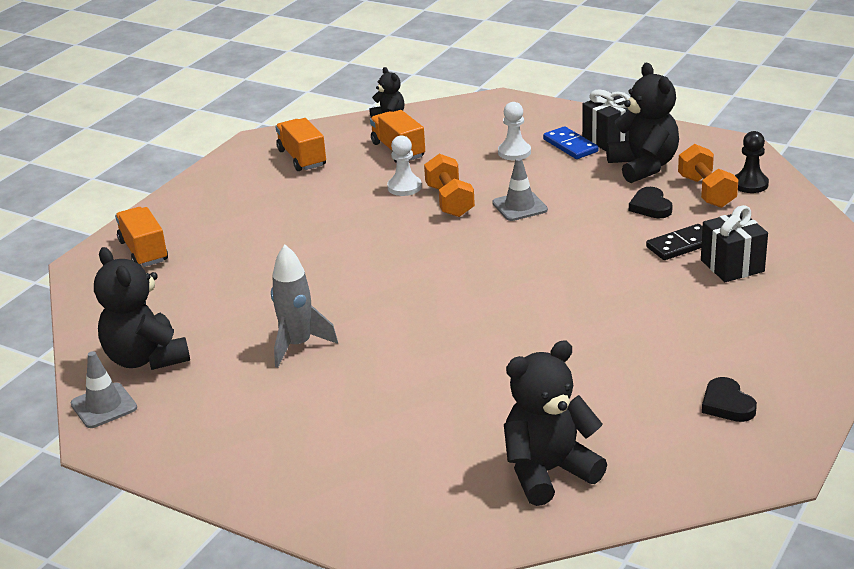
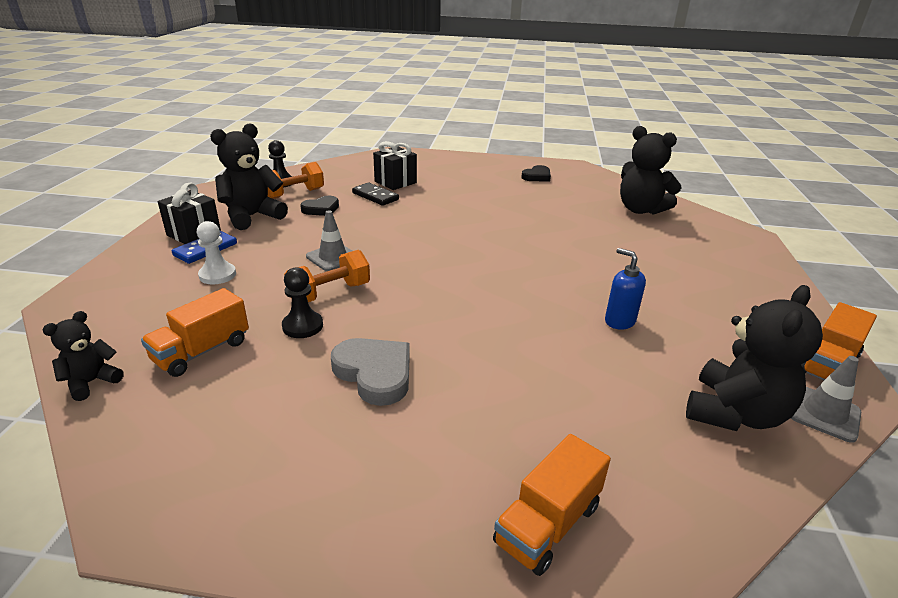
camera: 115 degrees left, 0 degrees up
(298, 345) = (619, 321): grey rocket -> blue soap dispenser
(302, 158) = (218, 437): orange truck -> orange truck (828, 364)
(321, 212) = (375, 373): none -> grey heart
(404, 187) = (302, 326): white pawn -> black pawn

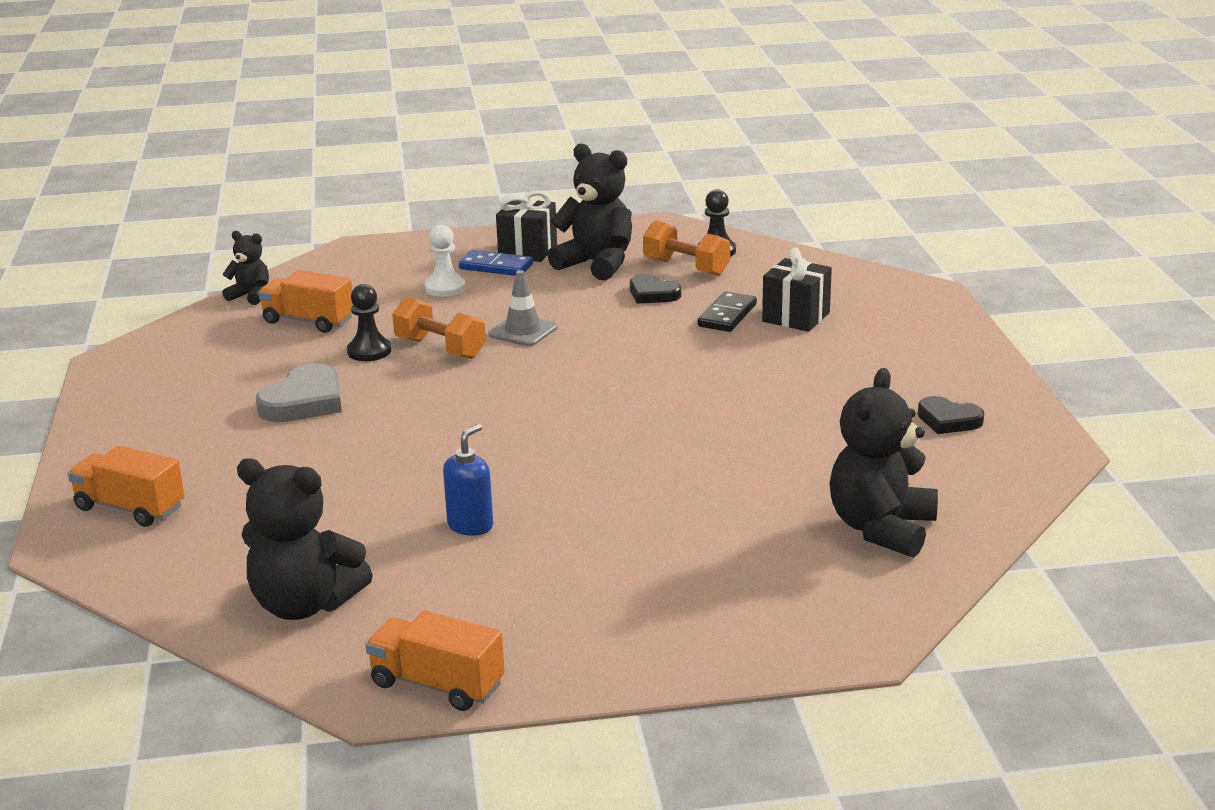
camera: 75 degrees right, 5 degrees down
(824, 414) = (323, 668): grey traffic cone -> none

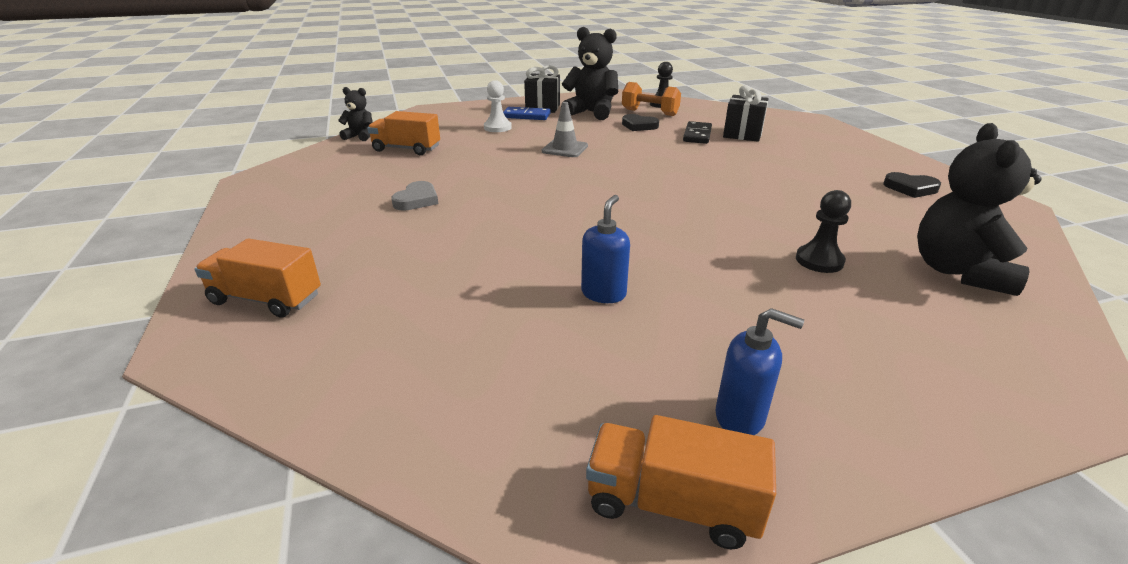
camera: 10 degrees left, 5 degrees up
(304, 401) = (417, 200): grey heart -> grey heart, size x0.66
(304, 604) = (469, 397): black teddy bear -> none
(369, 351) = (458, 165): black pawn -> black pawn (819, 261)
(440, 348) = (510, 161): orange dumbbell -> none
(532, 637) = (740, 417): none -> blue soap dispenser

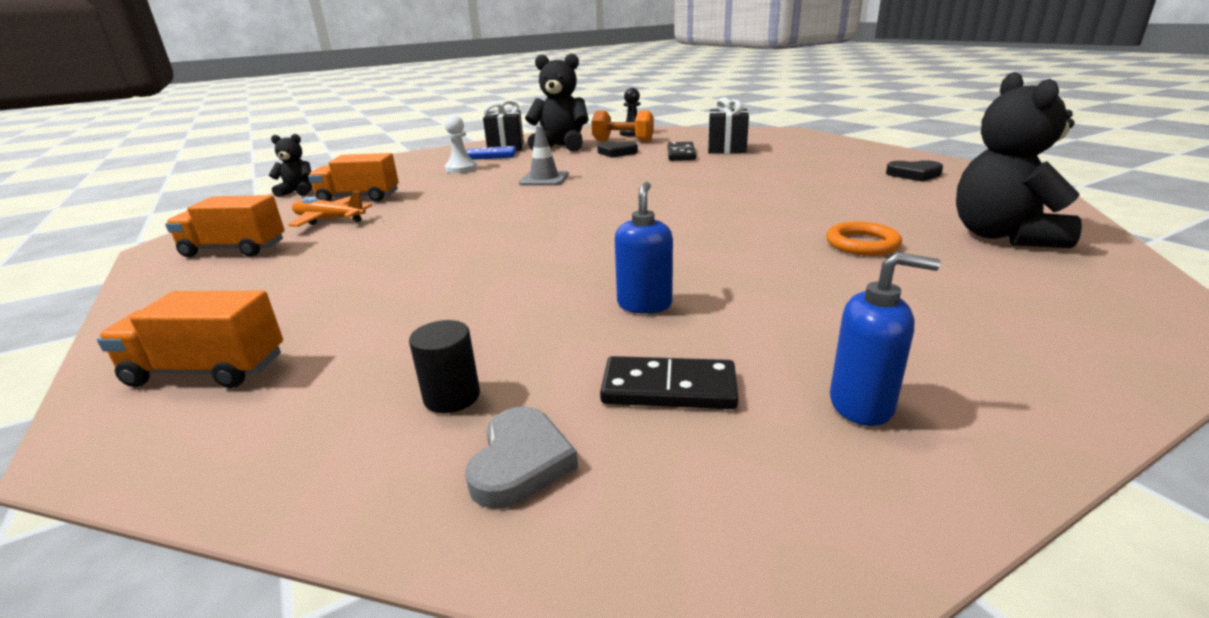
camera: 10 degrees left, 5 degrees down
(378, 169) = (329, 219): none -> orange plane
(417, 200) = (386, 243): grey heart -> grey heart (520, 462)
(430, 352) = (452, 396): none -> black cylinder
(594, 374) = (669, 388): none -> black domino
(672, 503) = (832, 517): orange truck -> orange truck (234, 249)
(819, 261) = (862, 244): black pawn -> orange ring

